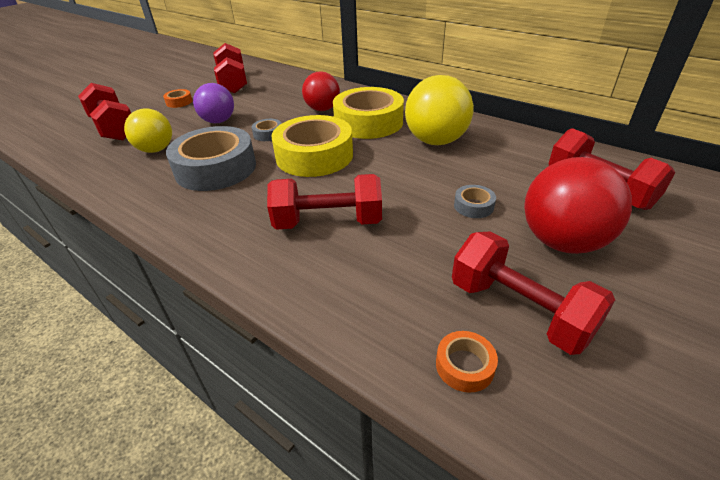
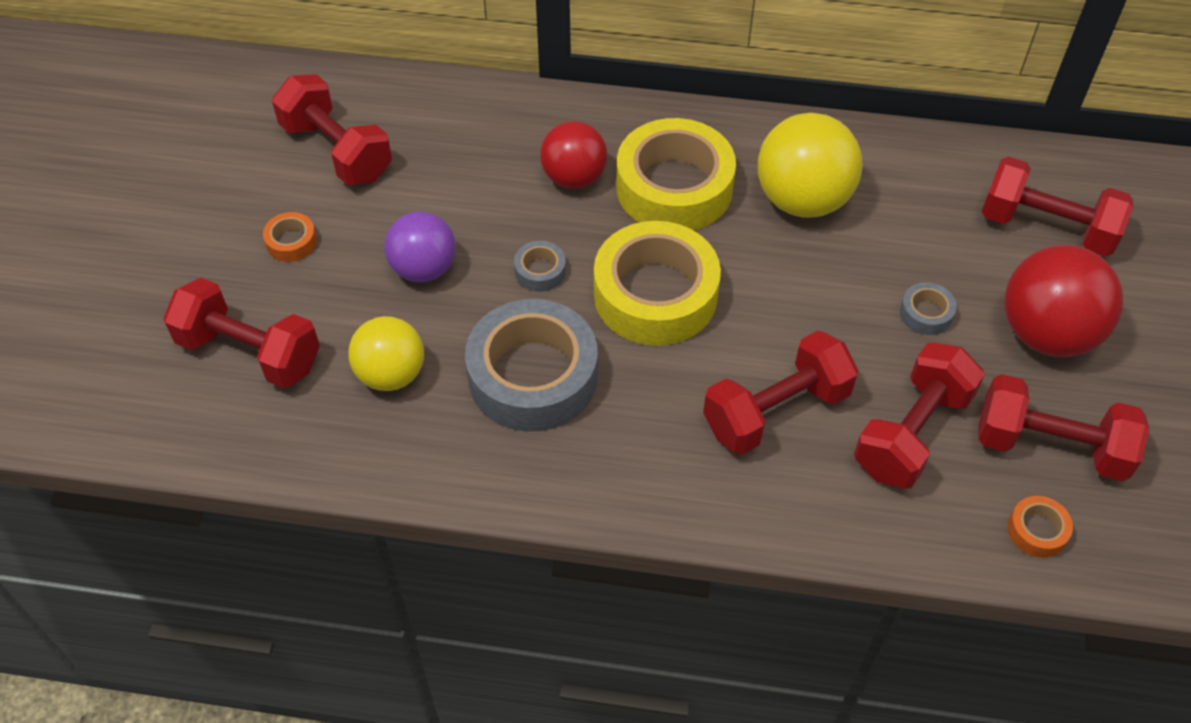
camera: 30 degrees left, 15 degrees up
(409, 263) = (912, 433): none -> red dumbbell

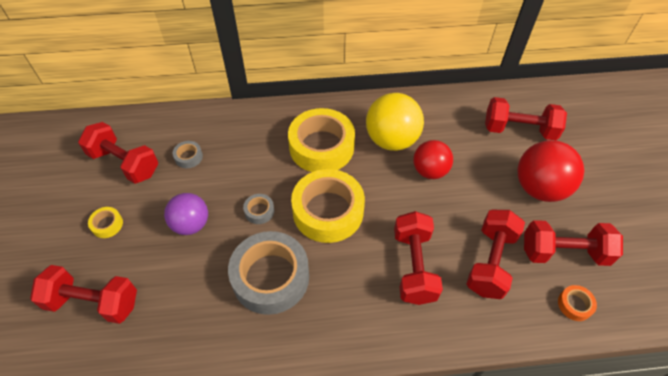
camera: 15 degrees left, 0 degrees up
(291, 242) = (107, 224): orange tape -> yellow tape
(391, 374) = (185, 296): yellow ball -> none
(574, 178) = (265, 152): red ball -> red ball (430, 171)
(776, 411) = (414, 266): red dumbbell -> red dumbbell turned 45 degrees counterclockwise
(926, 313) = (475, 190): grey tape -> grey tape (188, 157)

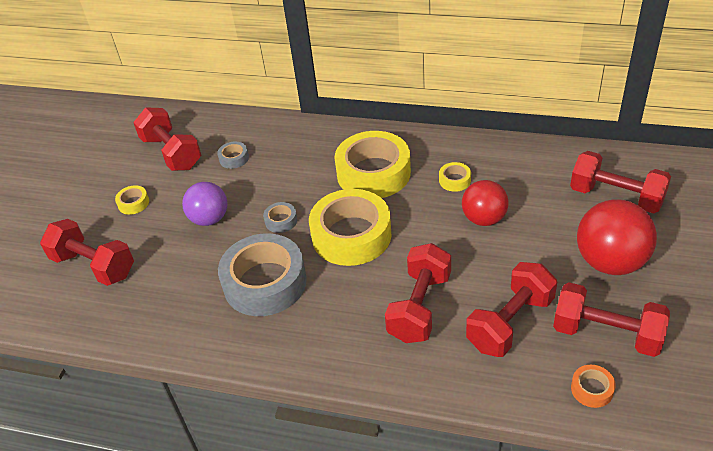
camera: 25 degrees right, 10 degrees down
(391, 140) = (454, 180): yellow ball -> yellow tape

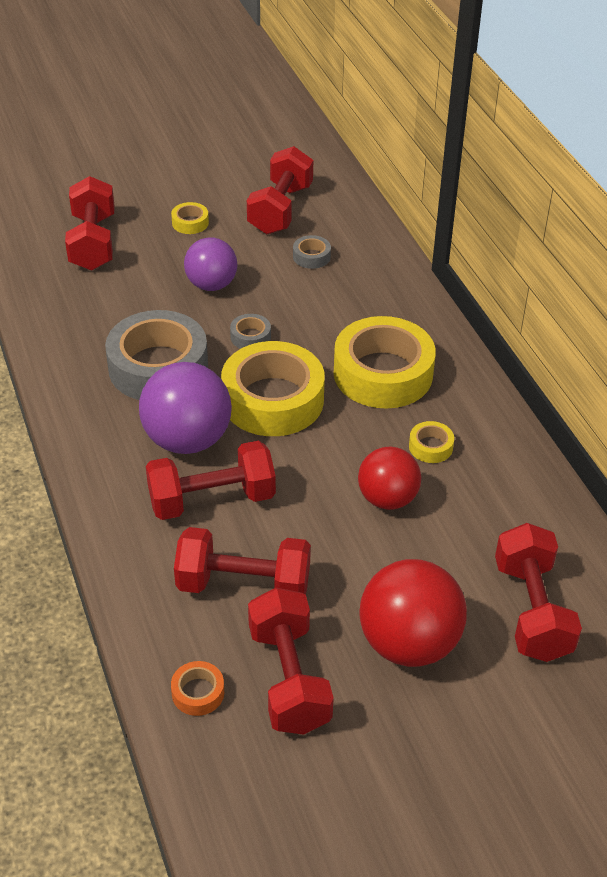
camera: 50 degrees right, 0 degrees up
(351, 296) = (187, 440): none -> purple ball

